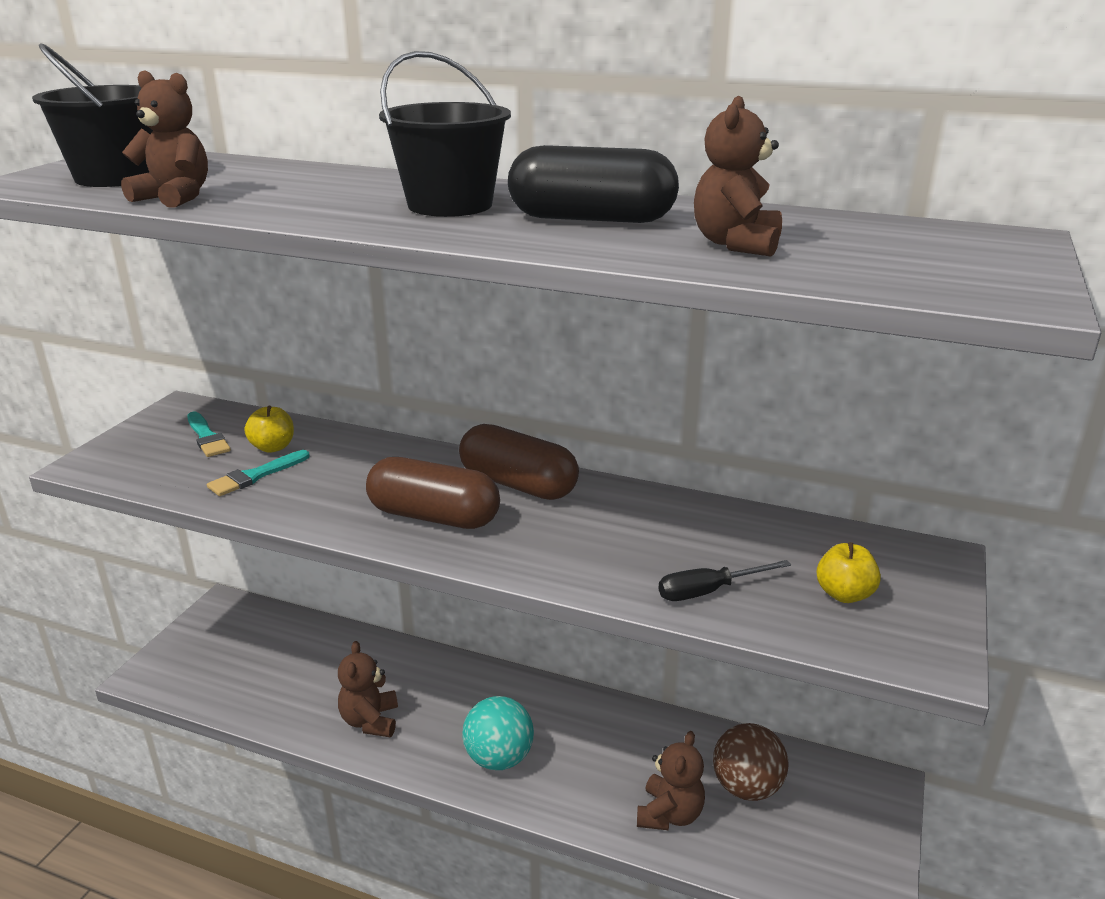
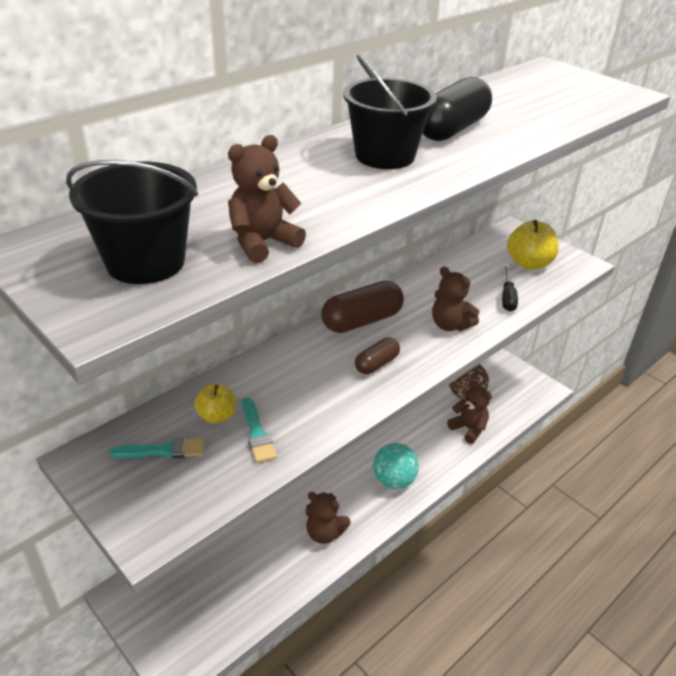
camera: 65 degrees left, 10 degrees up
(434, 516) = (376, 364): brown capsule -> brown capsule, size x0.57
(736, 244) = (526, 113): brown teddy bear -> brown teddy bear (450, 325)
(844, 594) = (528, 263): yellow apple -> yellow apple, size x1.63

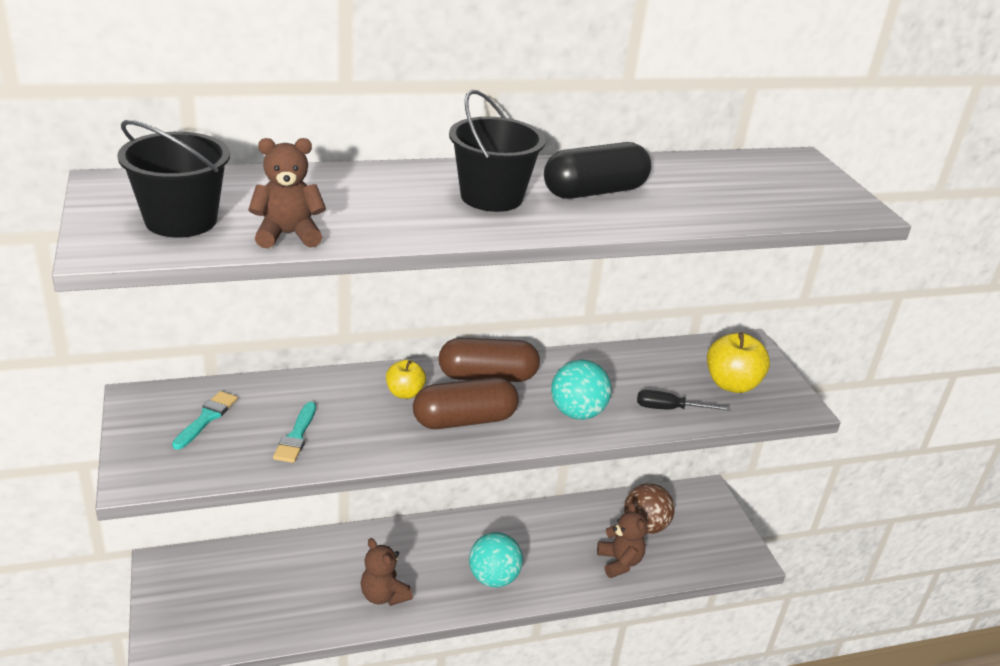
camera: 25 degrees right, 5 degrees down
(164, 450) = (206, 418): turquoise brush -> turquoise brush turned 90 degrees counterclockwise
(217, 416) = (275, 408): yellow apple -> yellow apple (405, 393)
(376, 364) = (464, 420): brown capsule -> brown capsule, size x1.74
(450, 325) = (577, 412): brown teddy bear -> turquoise ball
(507, 297) = (670, 409): black screwdriver -> black screwdriver turned 60 degrees clockwise

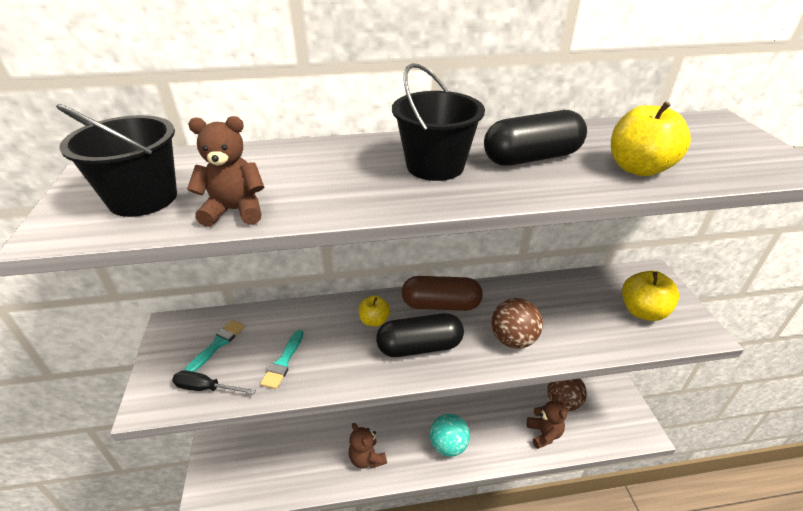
camera: 10 degrees right, 5 degrees up
(464, 420) = (419, 346): brown capsule -> black capsule
(577, 412) = (513, 339): turquoise ball -> brown ball
(670, 409) = (591, 336): black screwdriver -> black screwdriver (206, 388)
(703, 205) = (638, 168): none -> yellow apple

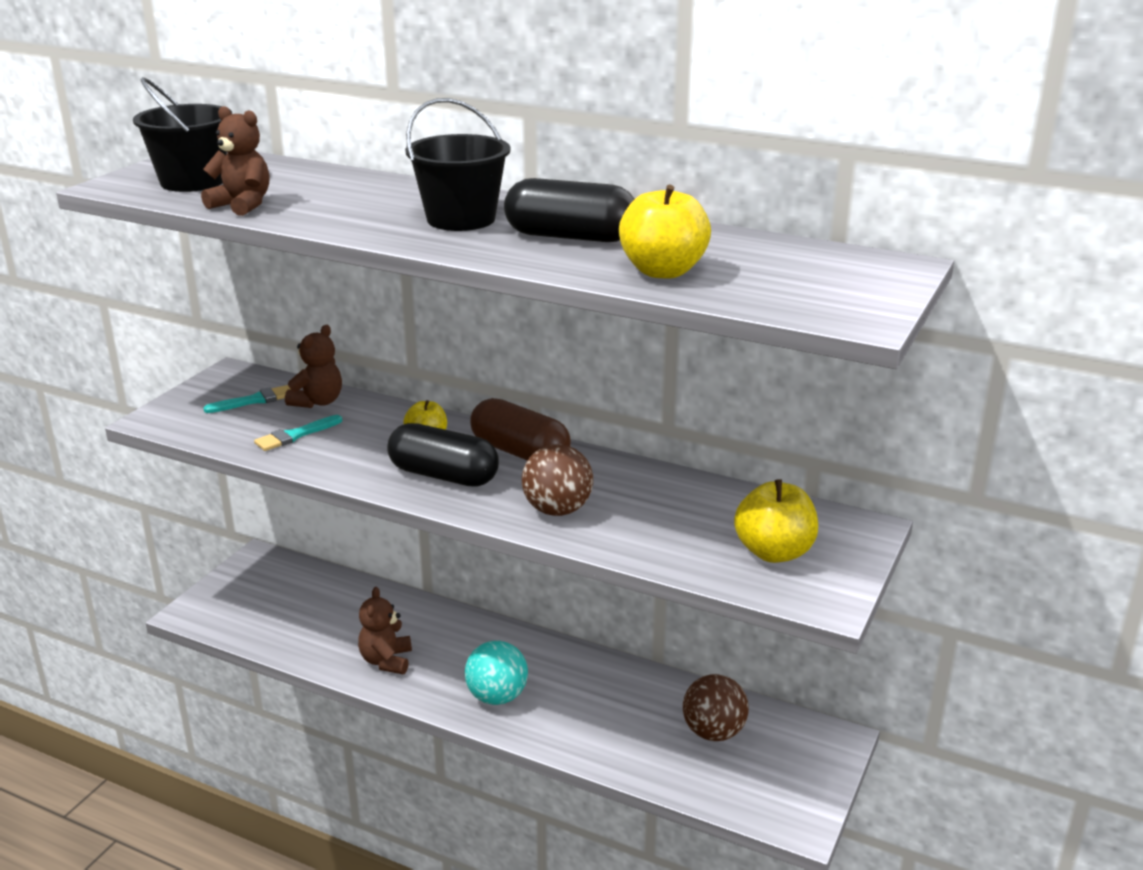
camera: 35 degrees right, 10 degrees down
(206, 388) = (208, 427): black screwdriver -> none
(544, 434) = (640, 748): brown teddy bear -> brown teddy bear (318, 402)

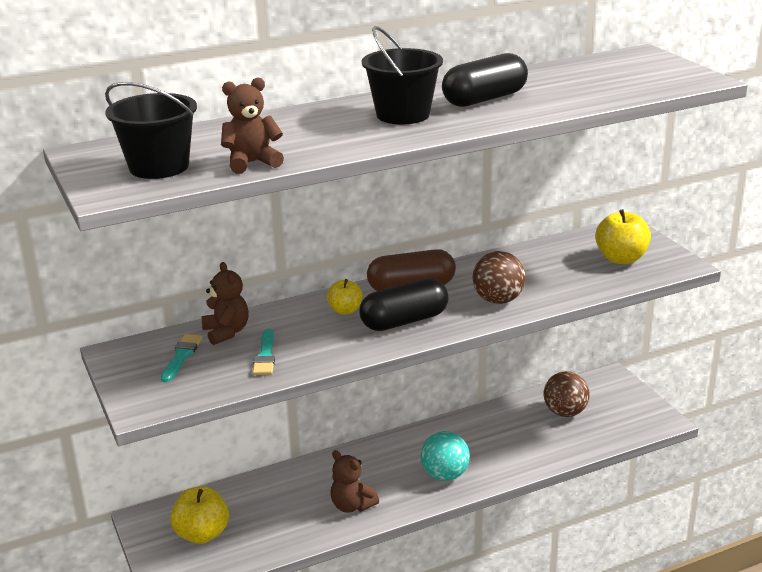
camera: 50 degrees left, 0 degrees up
(663, 271) = (577, 95): yellow apple -> yellow apple (202, 534)

